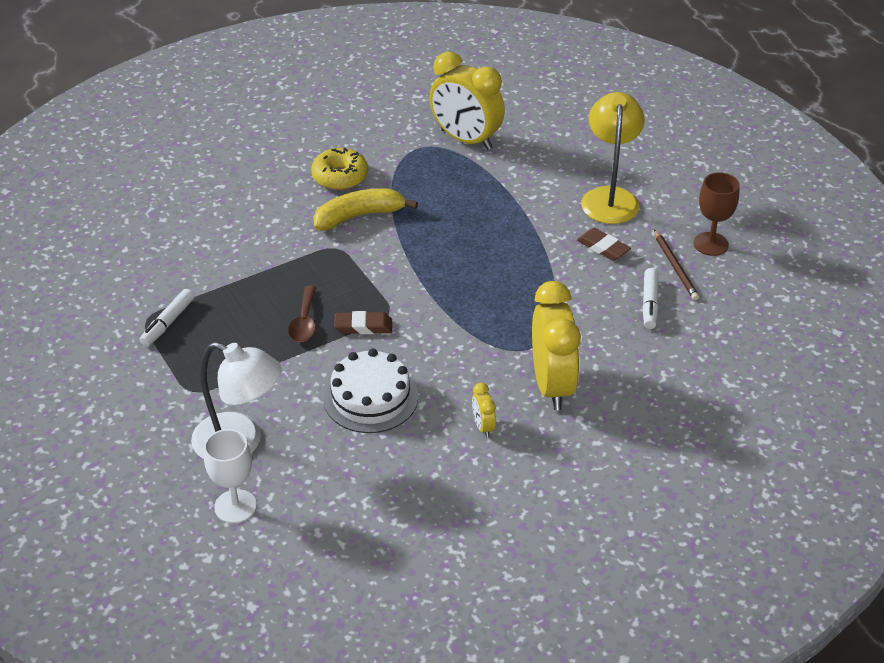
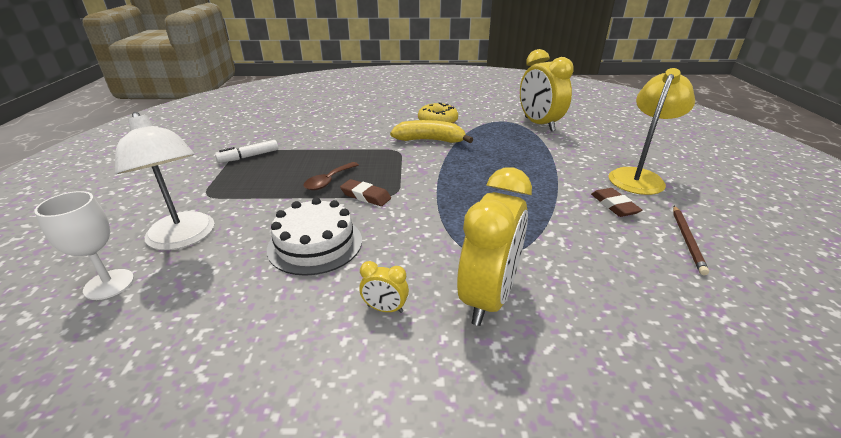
camera: 30 degrees right, 10 degrees down
(483, 426) = (385, 309): yellow clock -> yellow clock turned 90 degrees counterclockwise
(649, 304) = (644, 261): white marker -> none
(710, 244) = (736, 234): brown goblet -> none

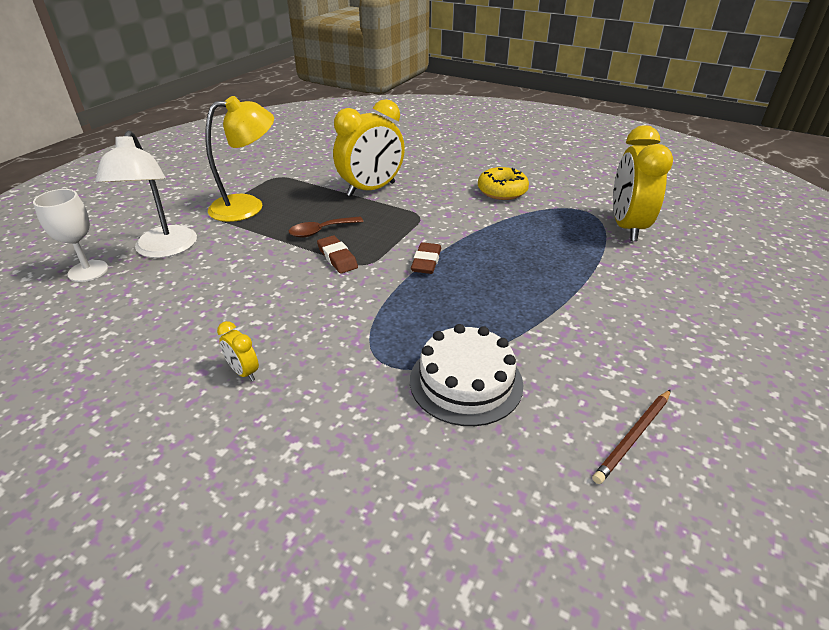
camera: 30 degrees right, 5 degrees up
(249, 156) = (279, 184): white marker -> none
(315, 244) = (249, 291): white cake -> white cake (466, 382)
(430, 140) = (467, 213): yellow banana -> none
(488, 298) = (337, 401): yellow clock -> yellow clock (371, 189)
(614, 205) = (592, 361): brown eraser -> brown eraser (426, 262)
(638, 177) = (676, 337): yellow lamp -> yellow lamp (248, 206)

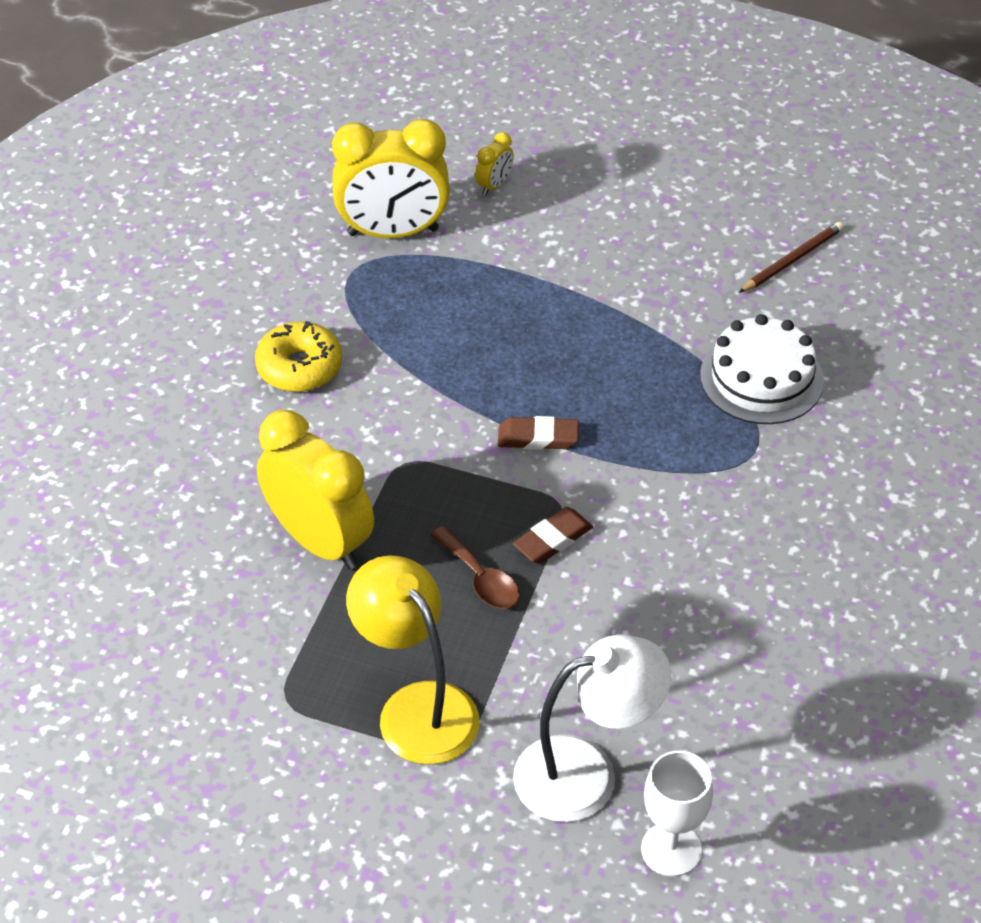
camera: 100 degrees left, 10 degrees up
(244, 372) = (814, 572): yellow clock -> yellow clock (494, 185)
(633, 437) = (792, 260): brown pencil -> brown pencil turned 75 degrees counterclockwise

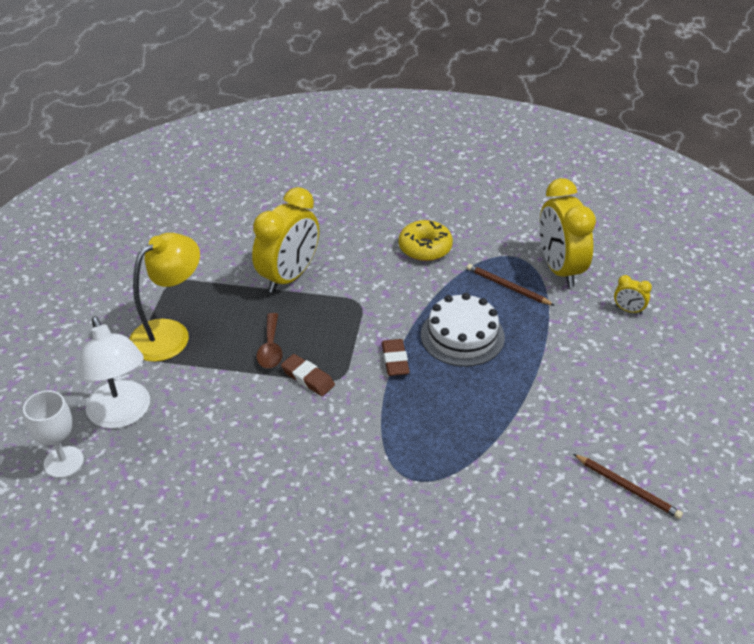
camera: 80 degrees right, 5 degrees down
(415, 293) = (507, 287): none -> brown pencil
(480, 578) = (270, 348): brown spoon -> brown spoon turned 45 degrees counterclockwise
(761, 378) = (488, 477): white cake -> white cake (462, 336)

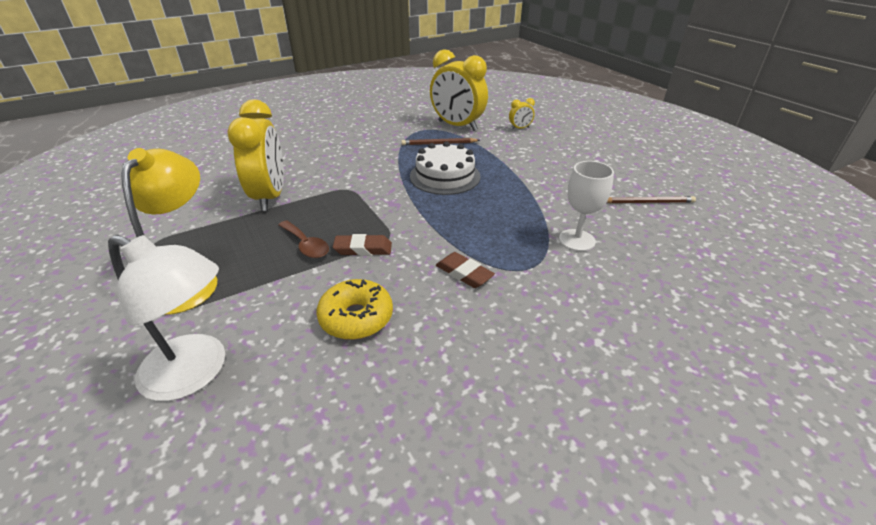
camera: 40 degrees left, 5 degrees down
(63, 462) = (155, 467): white goblet -> white goblet (577, 240)
(395, 360) = (417, 208): brown eraser -> brown eraser (464, 273)
(425, 248) = (359, 145): yellow donut -> yellow donut (356, 317)

